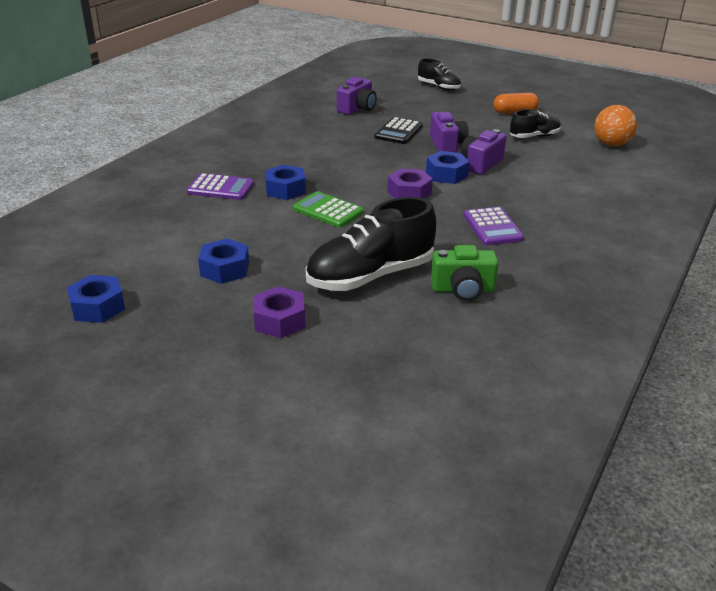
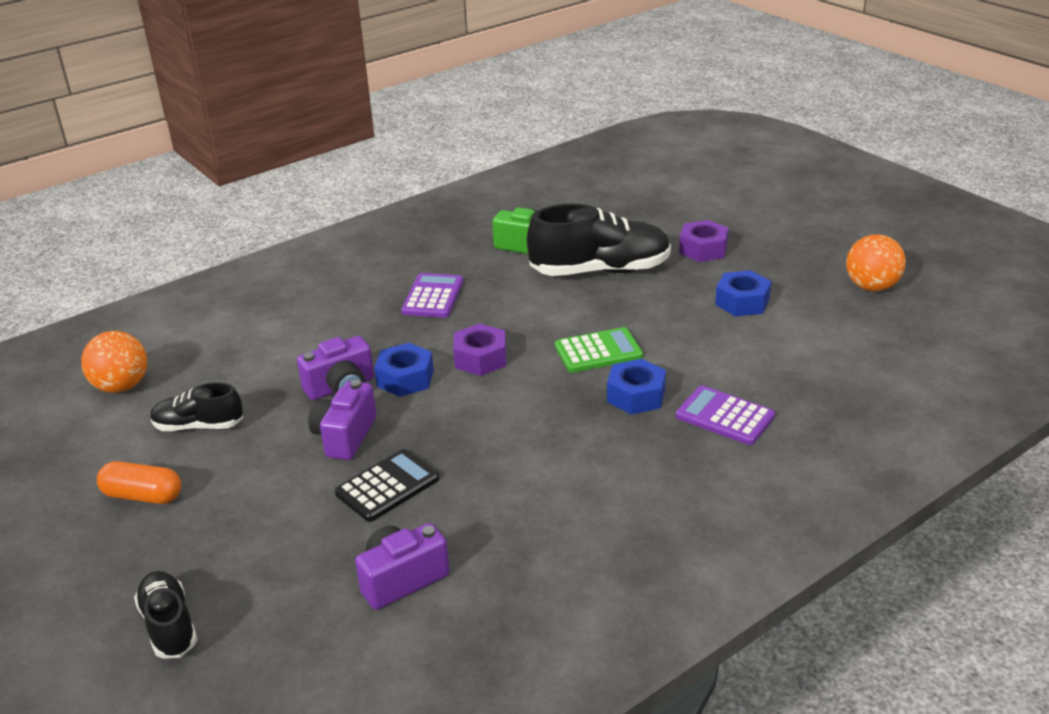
camera: 155 degrees left, 0 degrees up
(98, 307) = (871, 287): blue nut -> orange ball
(328, 211) = (598, 351): green calculator -> green calculator turned 75 degrees counterclockwise

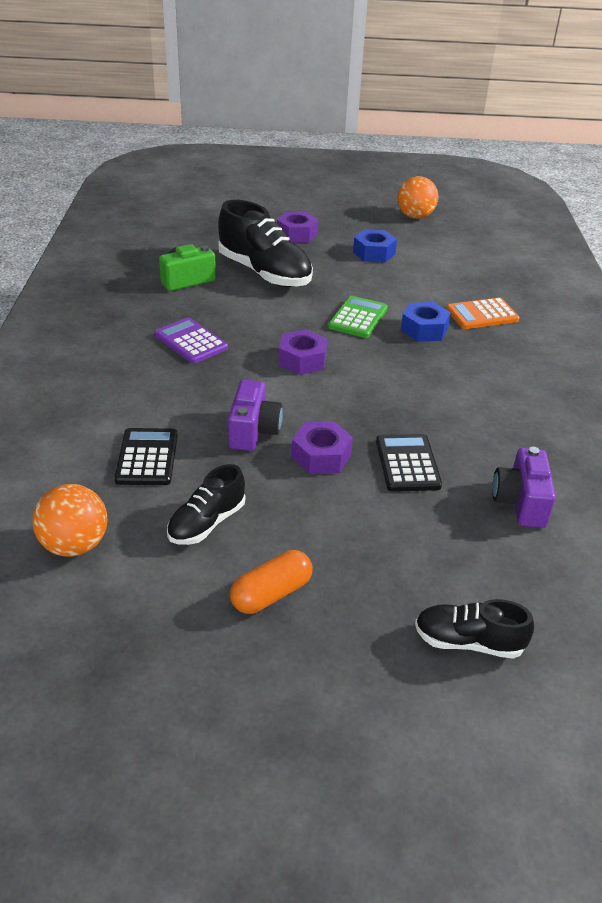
camera: 55 degrees left, 5 degrees up
(251, 361) = (147, 457): none -> black calculator
(345, 436) = (321, 456): purple camera -> purple nut
(405, 378) = (283, 399): blue nut -> none
(600, 271) = (264, 273): black shoe -> black shoe turned 105 degrees clockwise
(725, 416) = (482, 315): purple calculator -> orange calculator

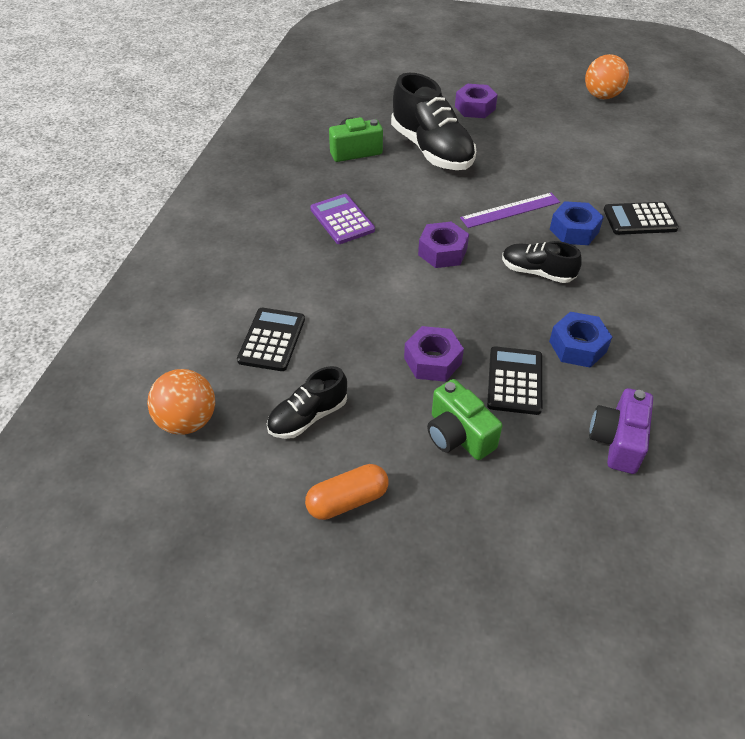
camera: 15 degrees right, 10 degrees up
(253, 431) = (375, 324): purple camera -> none
(358, 318) = (510, 210): green calculator -> purple ruler
(367, 518) = (458, 435): none -> green camera
(374, 253) = (547, 136): blue nut -> blue nut (577, 346)
(468, 642) = (520, 585): black shoe -> black shoe (537, 272)
(482, 315) = (639, 219): orange calculator -> black calculator

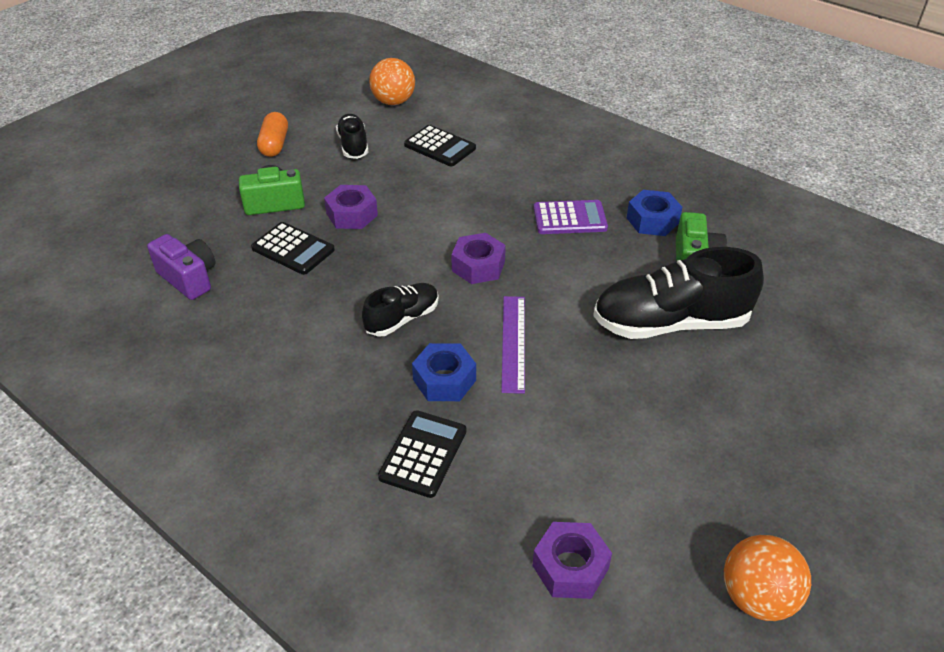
camera: 115 degrees right, 5 degrees down
(475, 108) = (765, 406): purple nut -> purple nut (570, 567)
(577, 346) = (292, 302): blue nut -> blue nut (652, 220)

